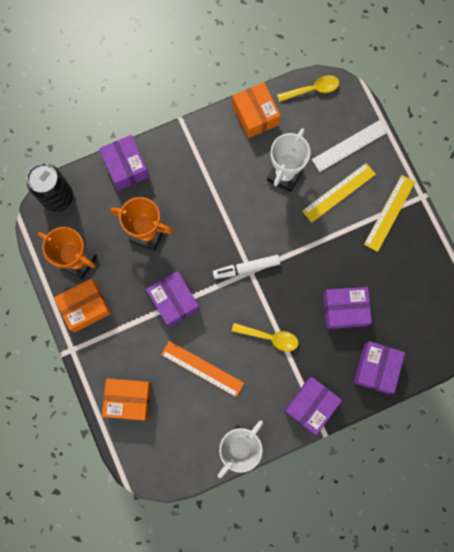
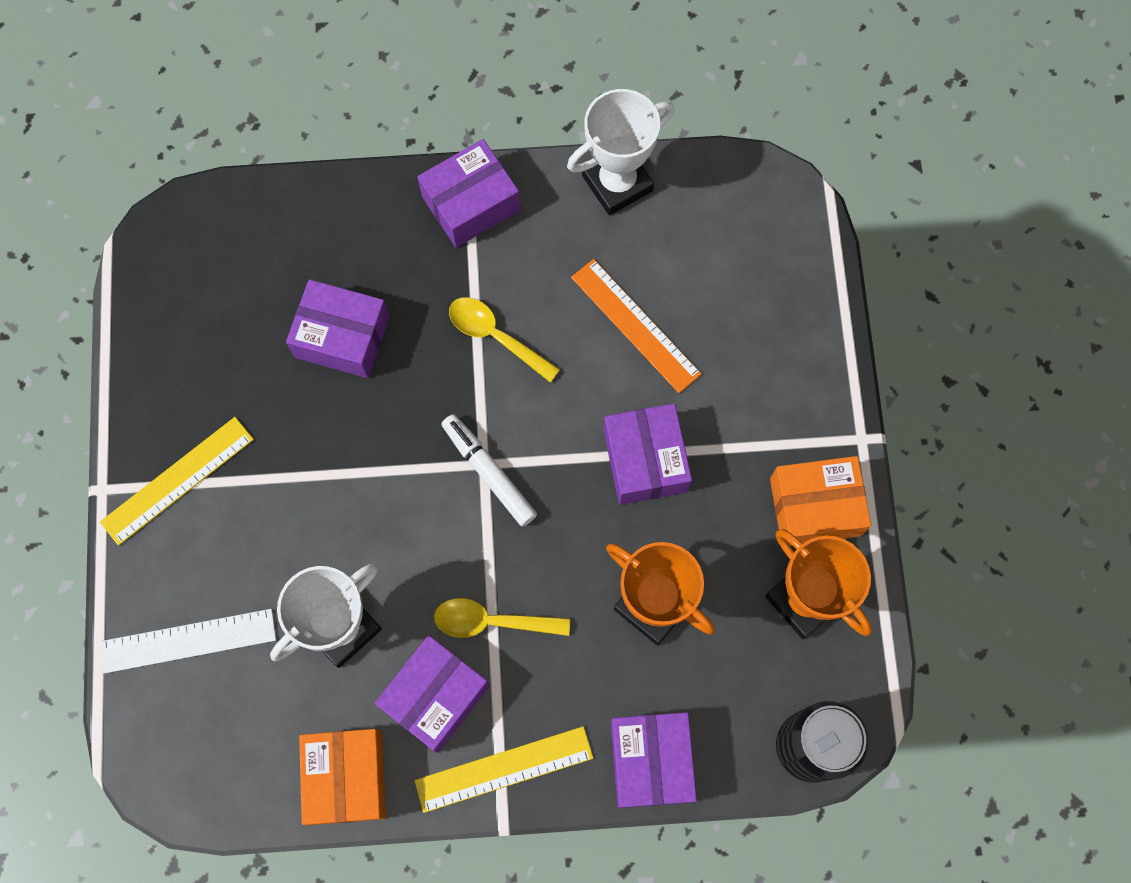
camera: 160 degrees left, 5 degrees down
(128, 399) = (783, 319): orange box -> none
(246, 268) = (489, 472): white marker -> white marker turned 135 degrees counterclockwise
(312, 90) = (206, 791): yellow spoon -> yellow spoon (492, 621)
(339, 192) = (253, 554): yellow ruler -> yellow ruler (504, 769)
(376, 368) = (333, 223): purple box -> purple box (435, 696)

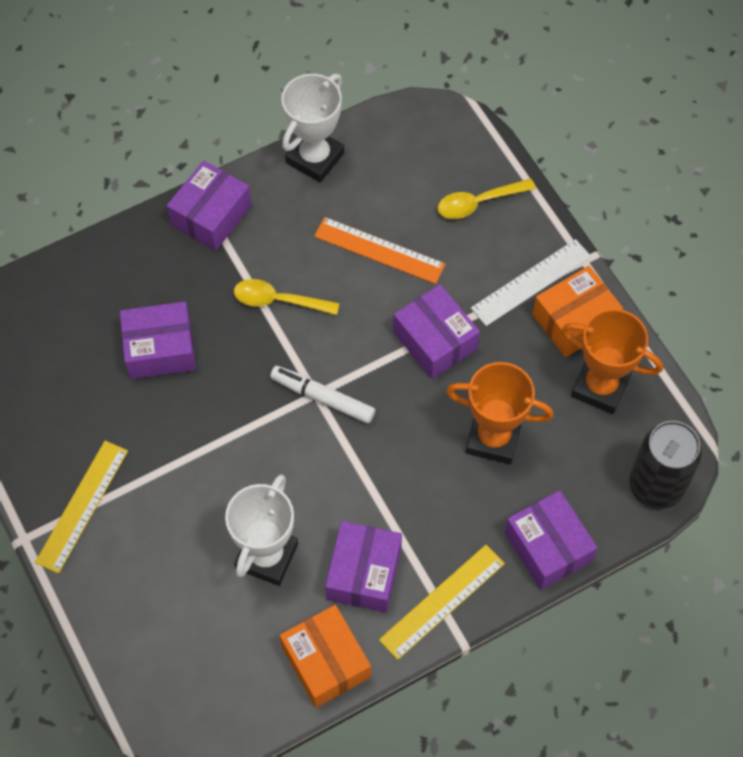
camera: 25 degrees left, 10 degrees down
(188, 641) = (150, 618): white ruler -> white ruler (531, 282)
(492, 621) = (379, 501): yellow spoon -> yellow spoon (478, 203)

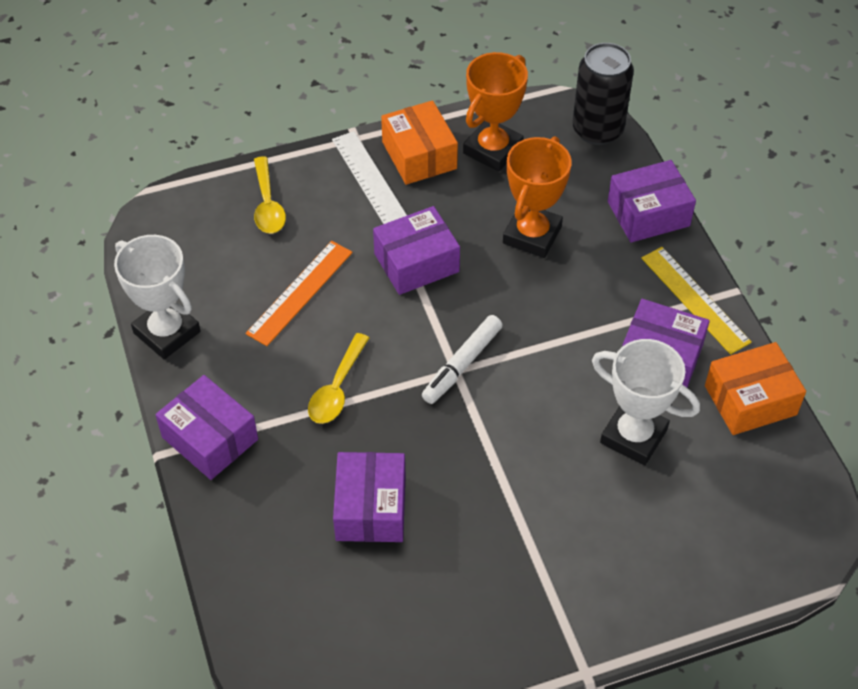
camera: 80 degrees left, 10 degrees down
(82, 506) = (553, 606): yellow ruler -> none

